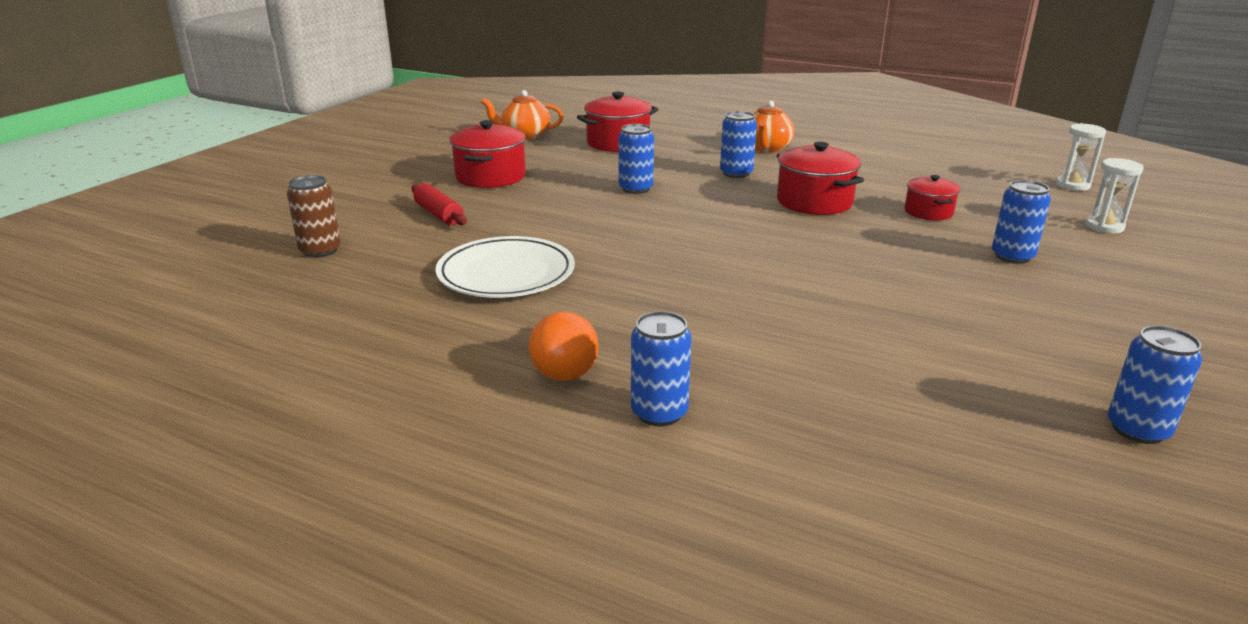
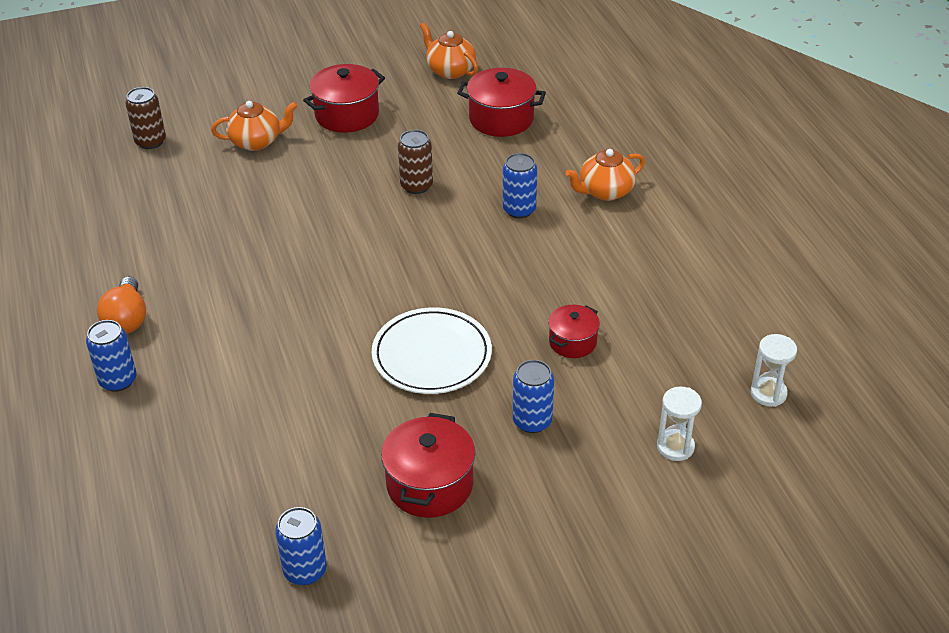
camera: 45 degrees right, 15 degrees up
(439, 214) = (256, 141): red rolling pin -> orange teapot
(506, 273) = (209, 225): white plate -> white plate (432, 355)
(564, 366) = (127, 319): orange light bulb -> orange light bulb turned 45 degrees counterclockwise
(636, 189) = (416, 186): blue can -> brown can
(814, 202) = (511, 277): red pot -> red pot (430, 485)

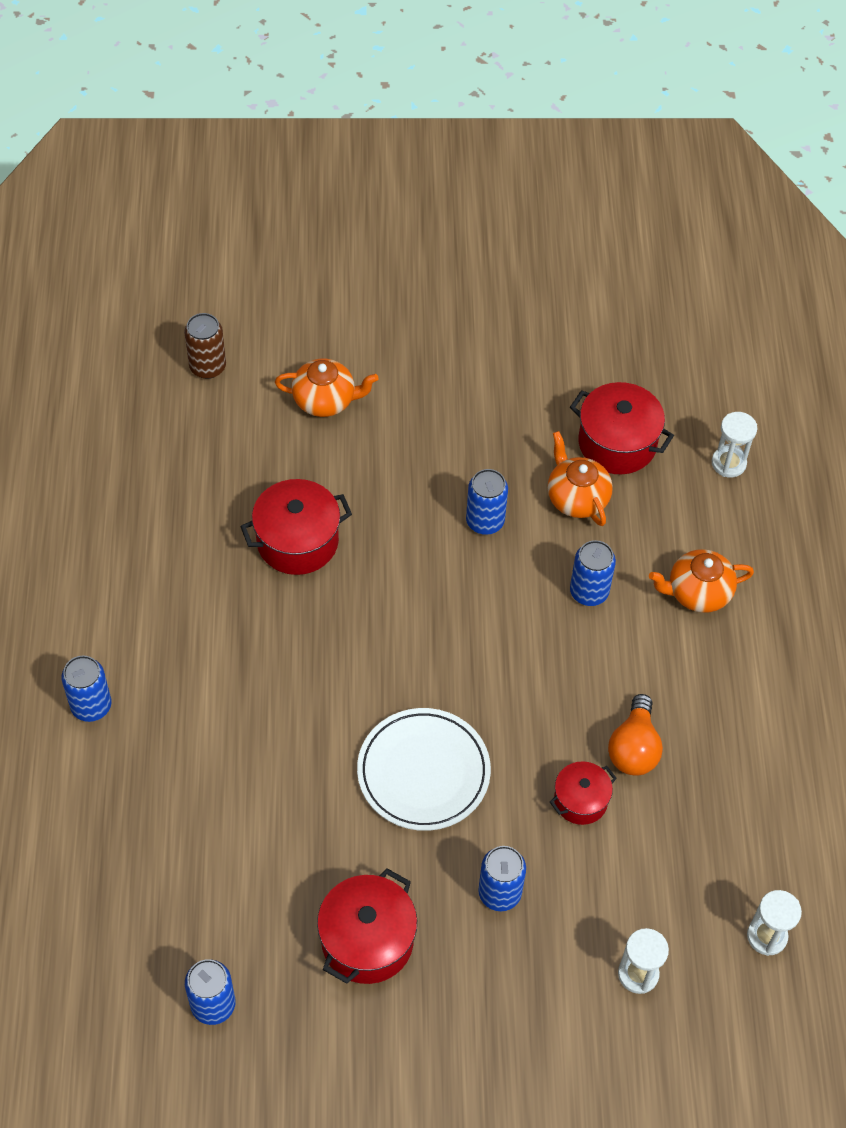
camera: 15 degrees right, 15 degrees up
(127, 319) = (120, 625): orange light bulb -> orange light bulb (634, 748)
(347, 115) = (440, 386): red pot -> red pot (297, 541)
(416, 186) = (485, 521): brown can -> blue can
(450, 70) = (583, 346): orange teapot -> orange teapot (577, 498)
(592, 112) = (728, 463): none -> white hourglass

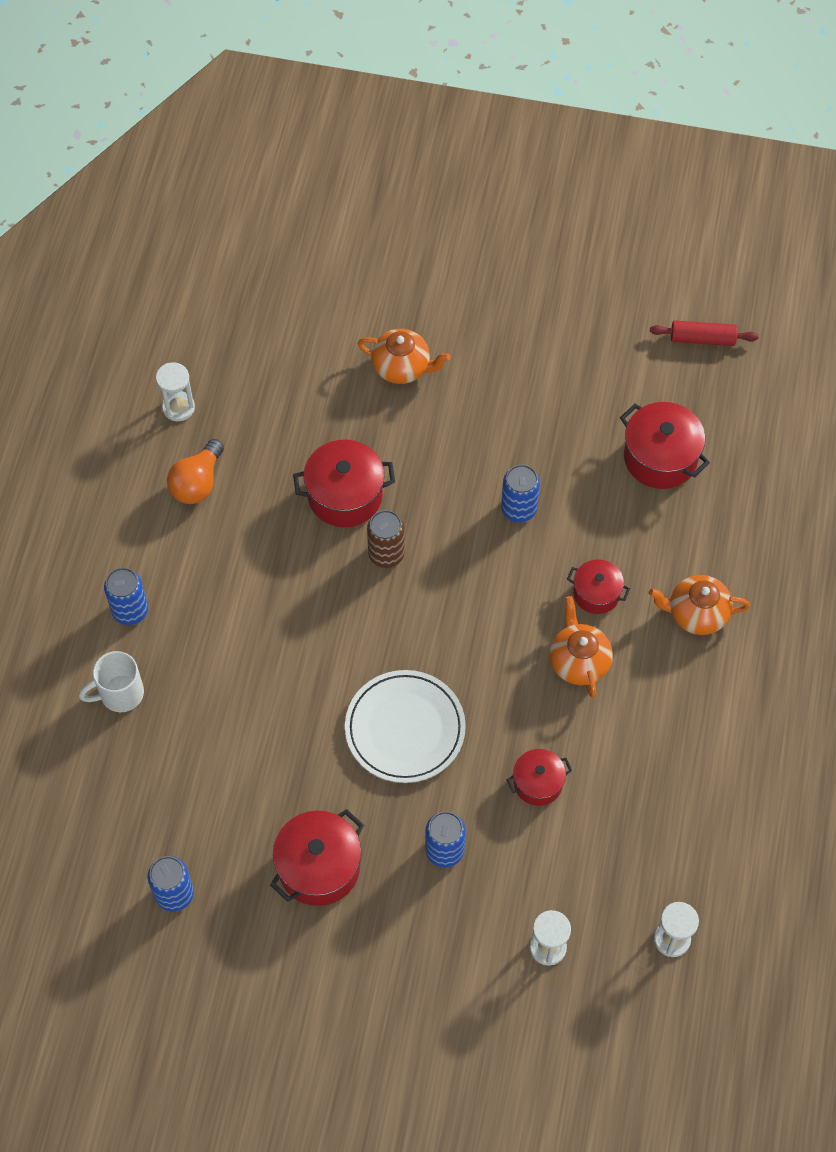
camera: 15 degrees right, 5 degrees up
(100, 797) = (120, 694): none -> white mug
(208, 367) = (303, 316): brown can -> brown can (386, 554)
(577, 498) = (609, 503): orange teapot -> orange teapot (579, 661)
(589, 592) = (596, 593): blue can -> red pot
(627, 319) = (702, 339): none -> red rolling pin
(634, 748) = (598, 745): orange light bulb -> orange light bulb (197, 483)
(728, 463) = (759, 496): white hourglass -> white hourglass (178, 408)

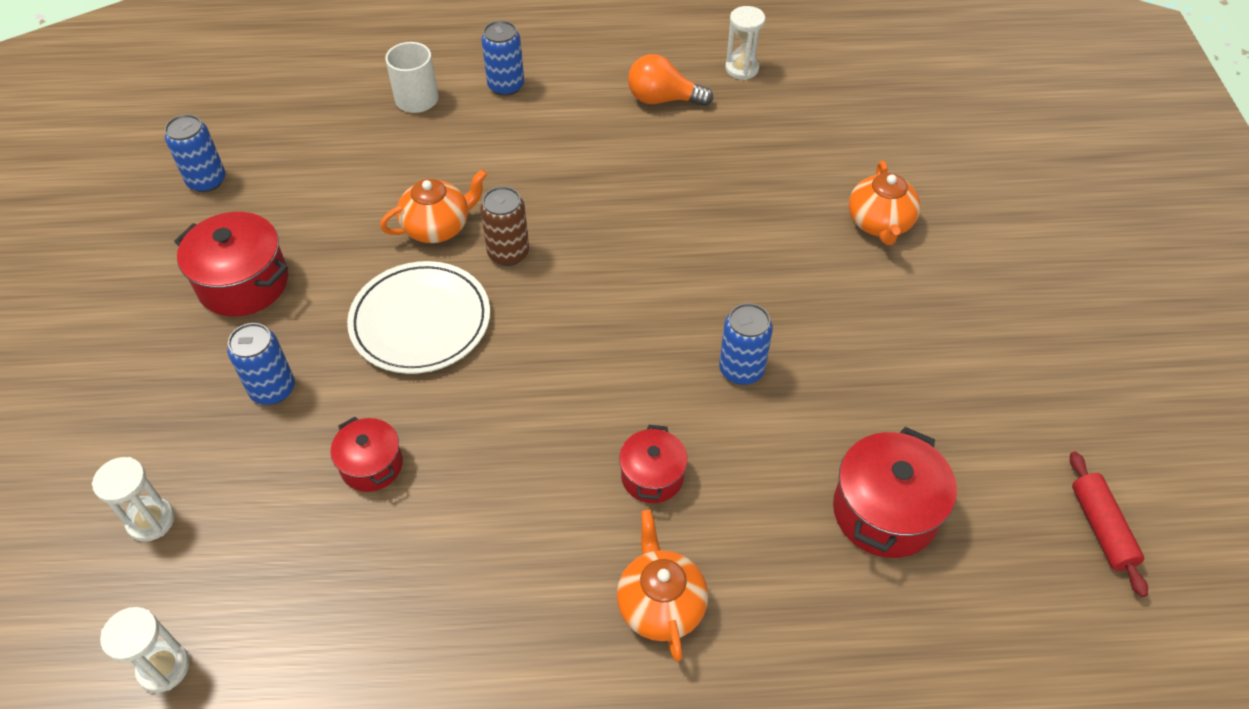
camera: 75 degrees right, 10 degrees down
(345, 495) = (694, 210): red pot -> none
(386, 554) = (635, 260): brown can -> brown can (508, 253)
(579, 661) = (549, 476): orange teapot -> orange teapot (438, 227)

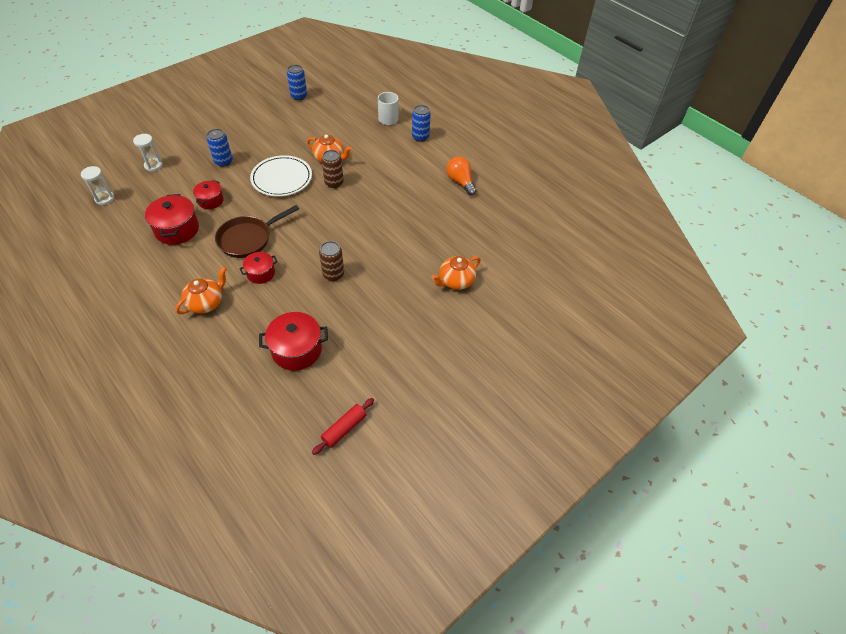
camera: 50 degrees right, 0 degrees up
(243, 283) = (262, 130): red pot -> red pot (177, 229)
(541, 453) = (248, 239): none -> brown pan
(741, 370) = (333, 274): blue can -> brown can
(742, 69) = (506, 195): white hourglass -> none

